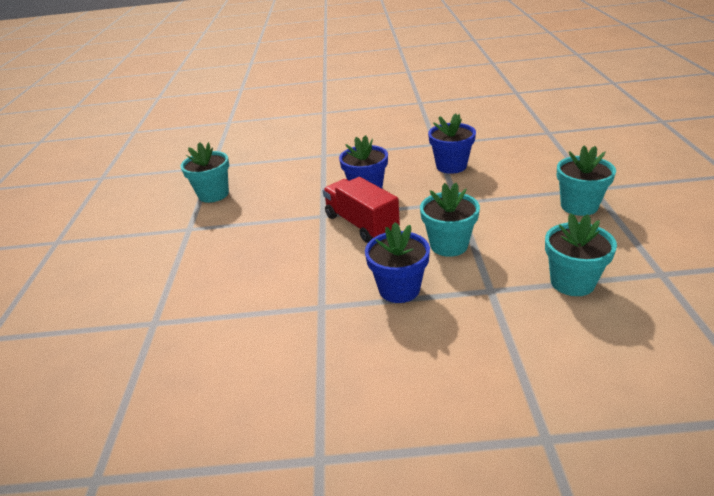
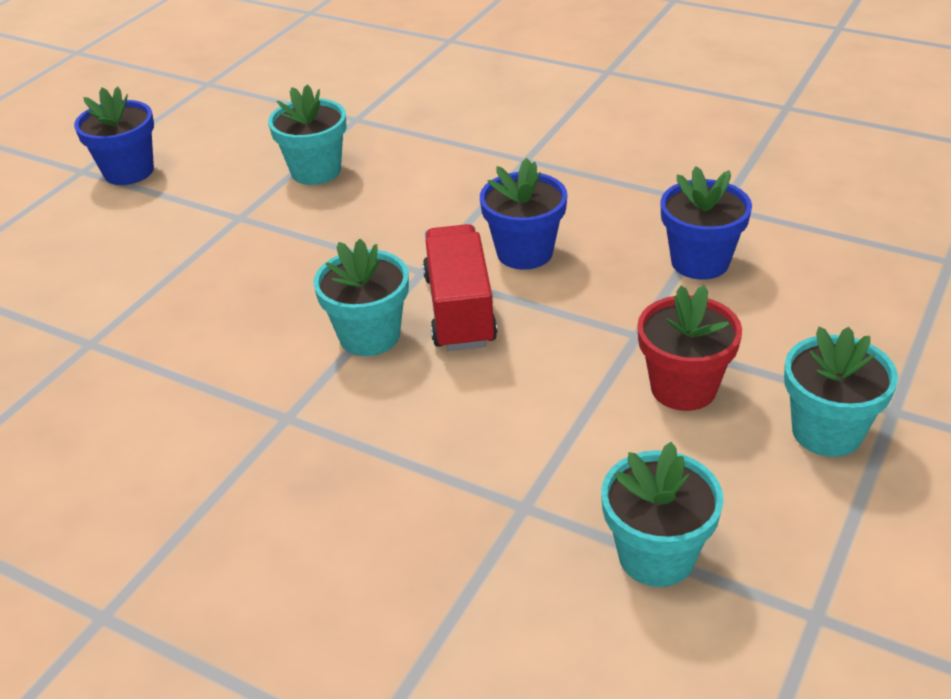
camera: 30 degrees right, 5 degrees up
(399, 289) = (405, 441): blue flower pot -> blue flower pot (129, 171)
(449, 245) = (544, 404): turquoise flower pot -> turquoise flower pot (369, 336)
(502, 214) = (683, 388): none -> red flower pot

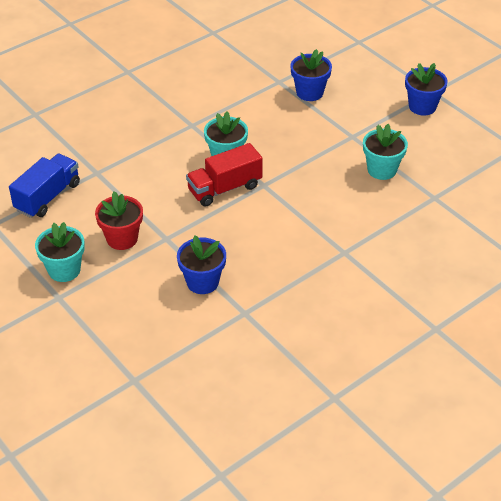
camera: 110 degrees right, 5 degrees up
(459, 310) = (224, 188): red truck -> red truck turned 135 degrees clockwise
(524, 252) = (254, 223): blue flower pot -> blue flower pot (309, 92)
(656, 556) = (48, 197): turquoise flower pot -> blue truck

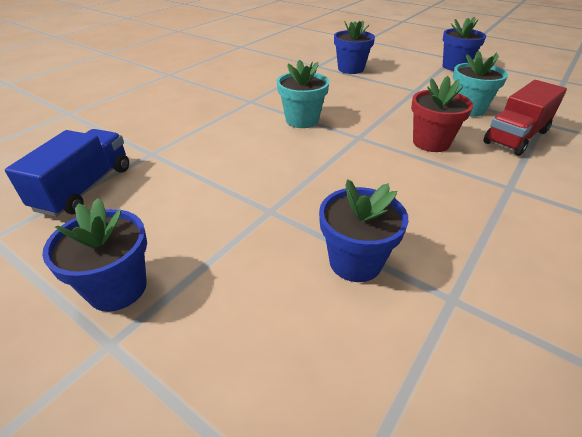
camera: 15 degrees left, 5 degrees down
(64, 270) = (117, 288): turquoise flower pot -> blue flower pot
(122, 238) = (205, 222): red flower pot -> red flower pot (431, 142)
(224, 188) = (317, 146): red truck -> red truck (516, 137)

